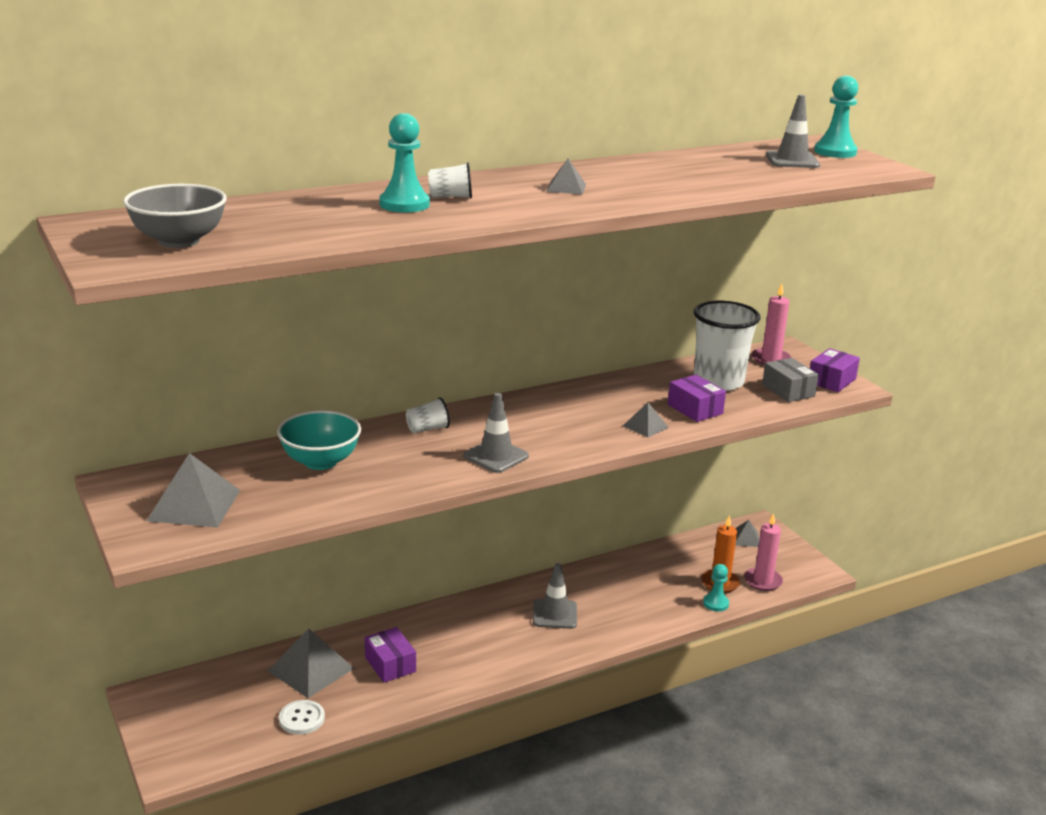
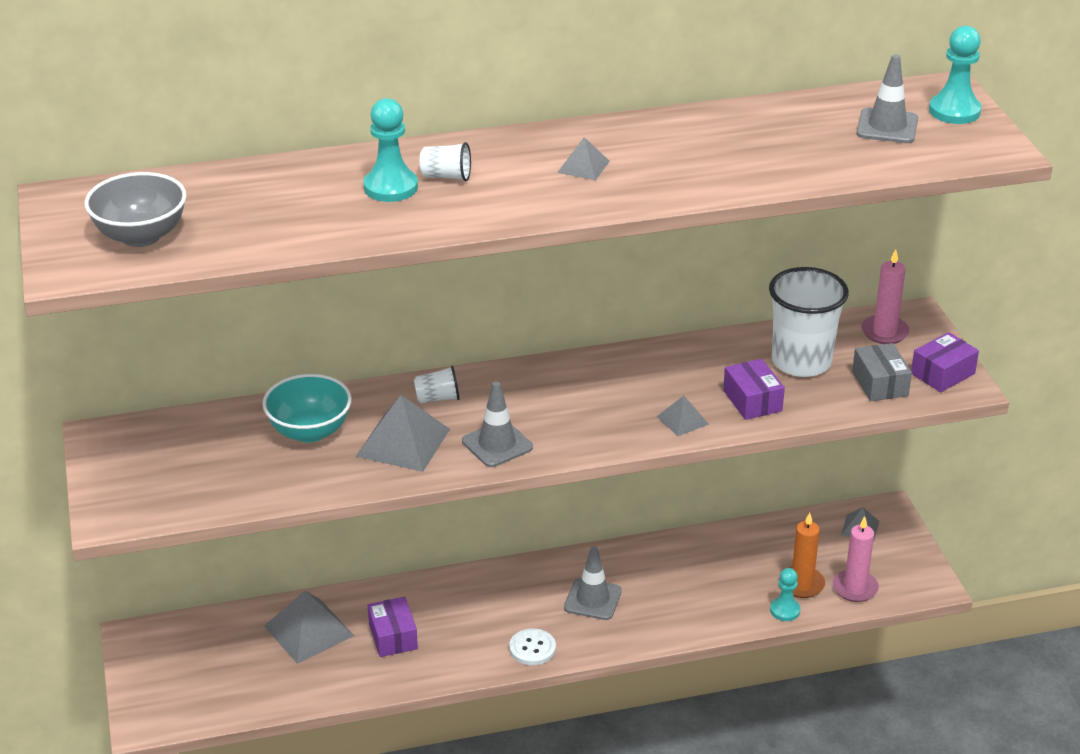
camera: 15 degrees right, 10 degrees up
(194, 505) = (168, 474): grey pyramid -> grey pyramid (403, 442)
(301, 719) = (284, 686): white button -> white button (532, 648)

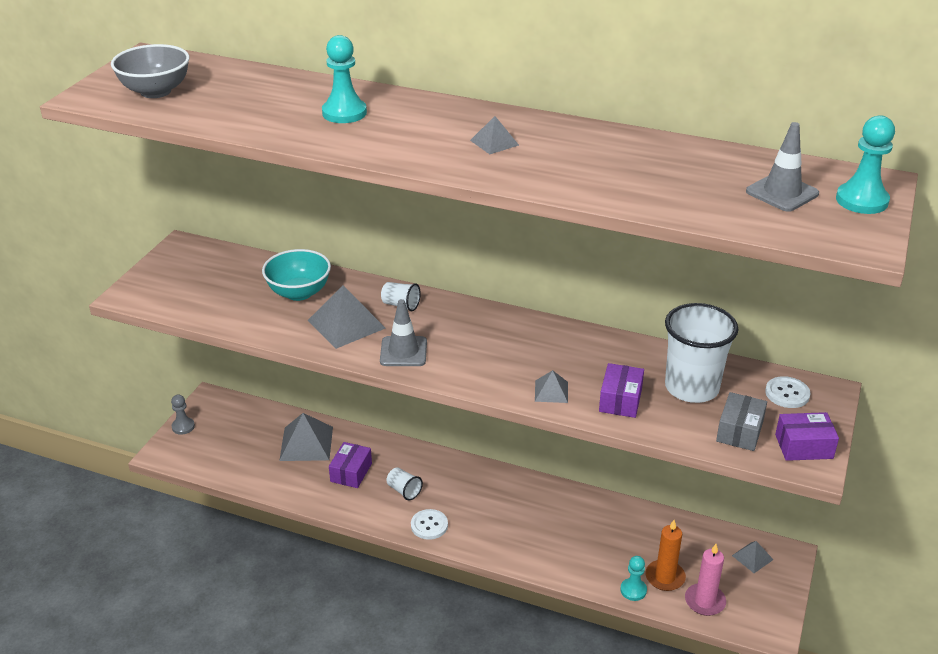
camera: 35 degrees right, 0 degrees up
(136, 682) = (183, 427): none -> grey pawn
(446, 176) = (390, 118): white cup -> white cup (404, 490)
(592, 599) = (502, 512): grey traffic cone -> none
(884, 332) = (787, 394): pink candle -> white button

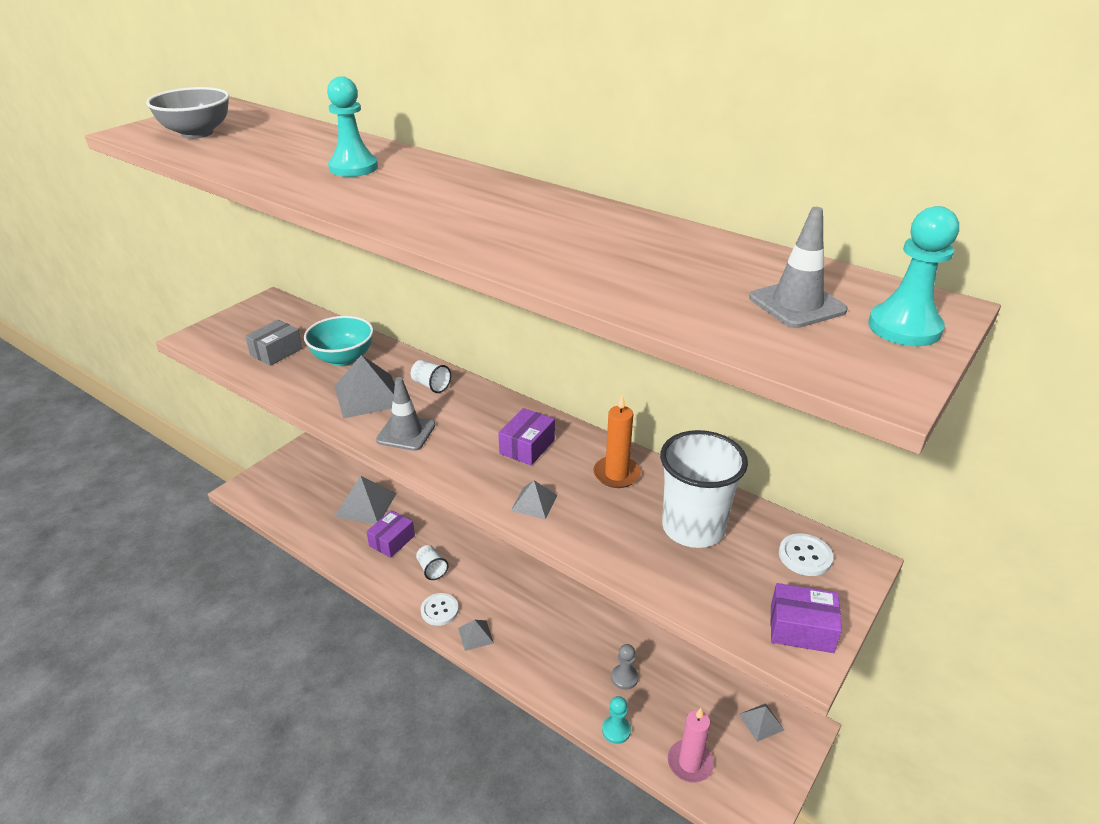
camera: 15 degrees right, 0 degrees up
(183, 427) = (269, 469): grey pawn -> grey pawn (624, 677)
(494, 142) = (484, 210): grey pyramid -> grey pyramid (475, 635)
(620, 400) = (605, 527): purple box -> purple box (527, 446)
(665, 577) = (656, 723): orange candle -> orange candle (616, 474)
(739, 431) = (728, 592): grey box -> grey box (276, 352)

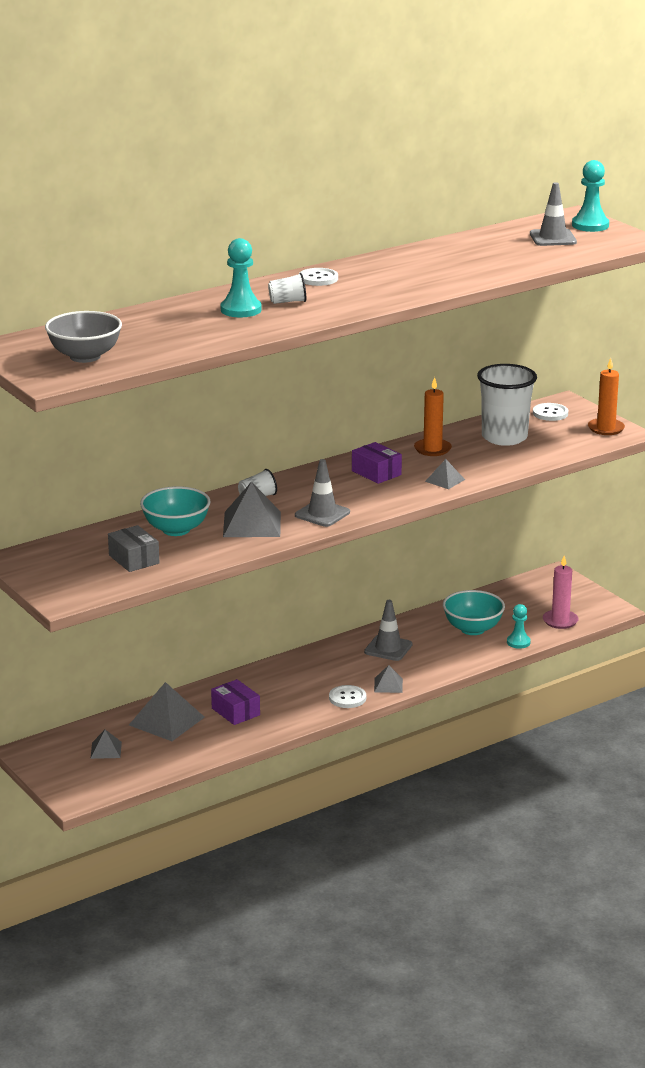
camera: 70 degrees left, 10 degrees down
(432, 569) = (291, 695): white cup -> white cup (287, 302)
(481, 186) = (318, 278): none -> white button
(548, 615) = (388, 648): none -> grey traffic cone
(624, 677) = (472, 629): grey pawn -> turquoise bowl
(761, 722) = (542, 587): grey pyramid -> grey pyramid (106, 750)
(801, 628) = (606, 428): purple box -> orange candle

